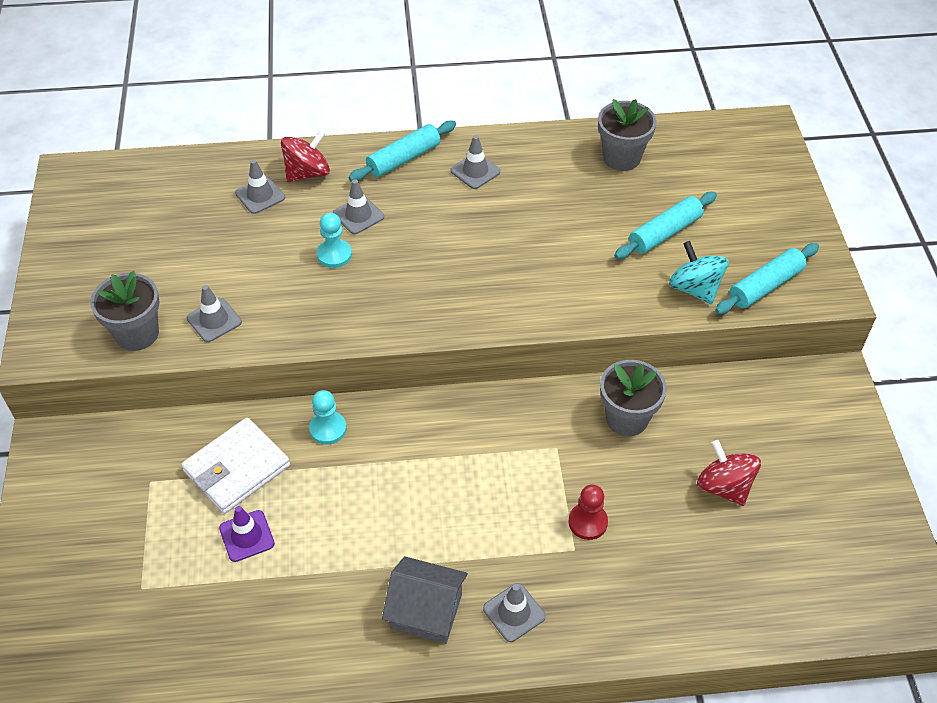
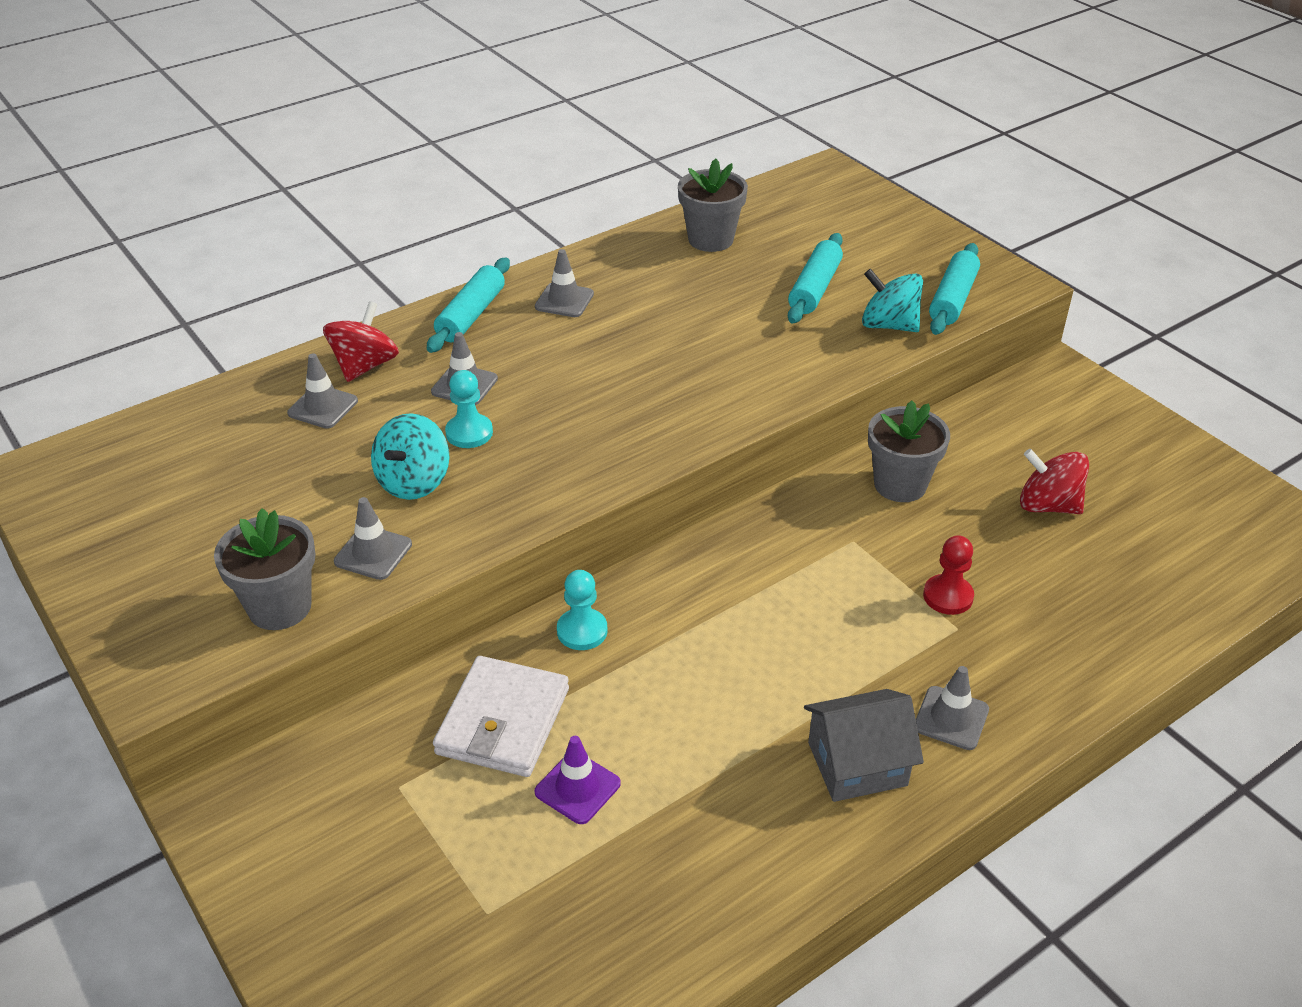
camera: 30 degrees left, 10 degrees down
(274, 278) = (414, 482): none -> turquoise spinning top

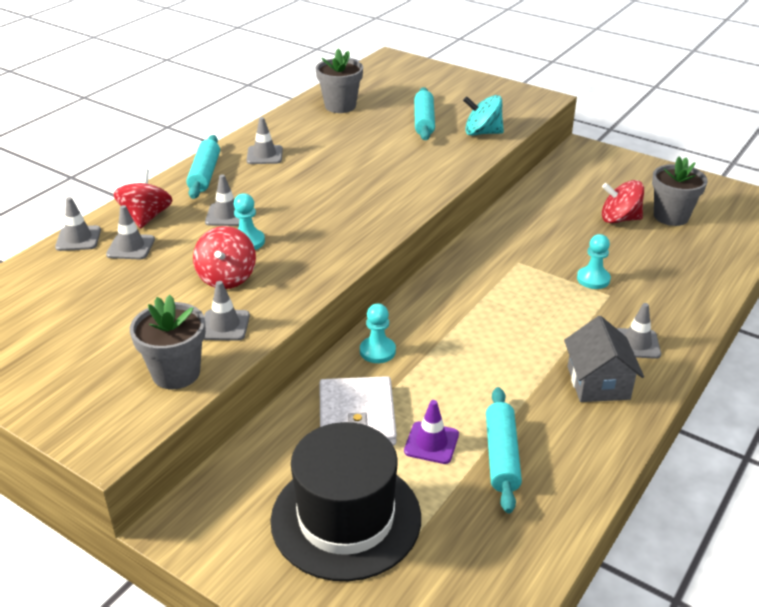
camera: 20 degrees left, 5 degrees down
(268, 380) = (78, 239): none -> grey traffic cone
(412, 862) = (346, 518): none -> black hat
(414, 482) = (227, 277): turquoise spinning top -> red spinning top
(857, 764) = (598, 382): grey house -> grey house turned 60 degrees counterclockwise
(900, 484) = (527, 226): grey flower pot -> grey flower pot (671, 216)
(948, 596) = (593, 279): red pawn -> turquoise pawn
(952, 299) = (511, 113): turquoise rolling pin -> turquoise rolling pin (501, 456)

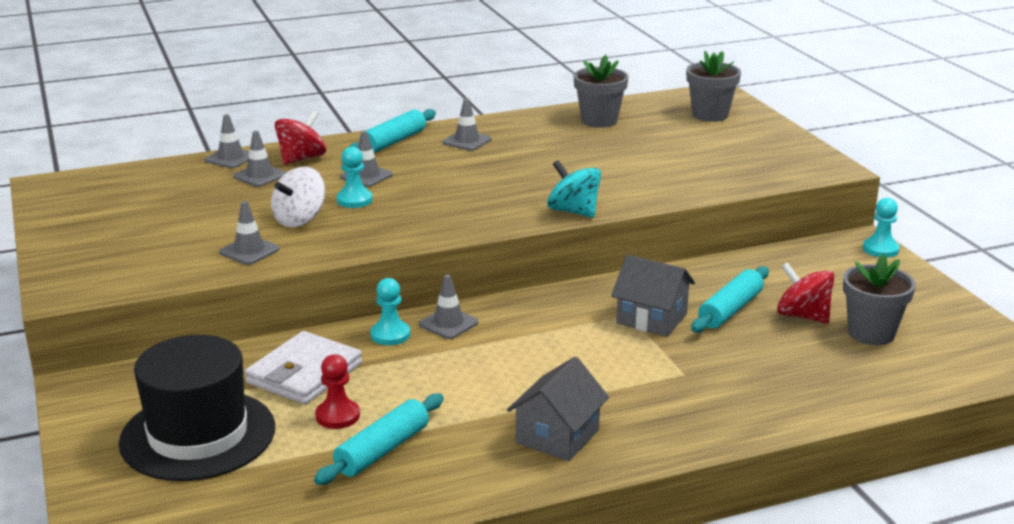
camera: 35 degrees right, 10 degrees down
(176, 373) = (169, 268): grey flower pot -> grey flower pot (710, 115)
(227, 277) = (300, 219): red spinning top -> white spinning top
(424, 121) = (664, 154): turquoise rolling pin -> turquoise rolling pin (730, 310)
(431, 443) = (337, 416): purple traffic cone -> red pawn
(482, 133) = (711, 180): turquoise spinning top -> turquoise spinning top (573, 211)
(535, 259) = (651, 318): none -> grey house
(593, 279) = (687, 355): turquoise pawn -> turquoise pawn (880, 249)
(637, 344) = (648, 423): grey traffic cone -> grey traffic cone (448, 323)

